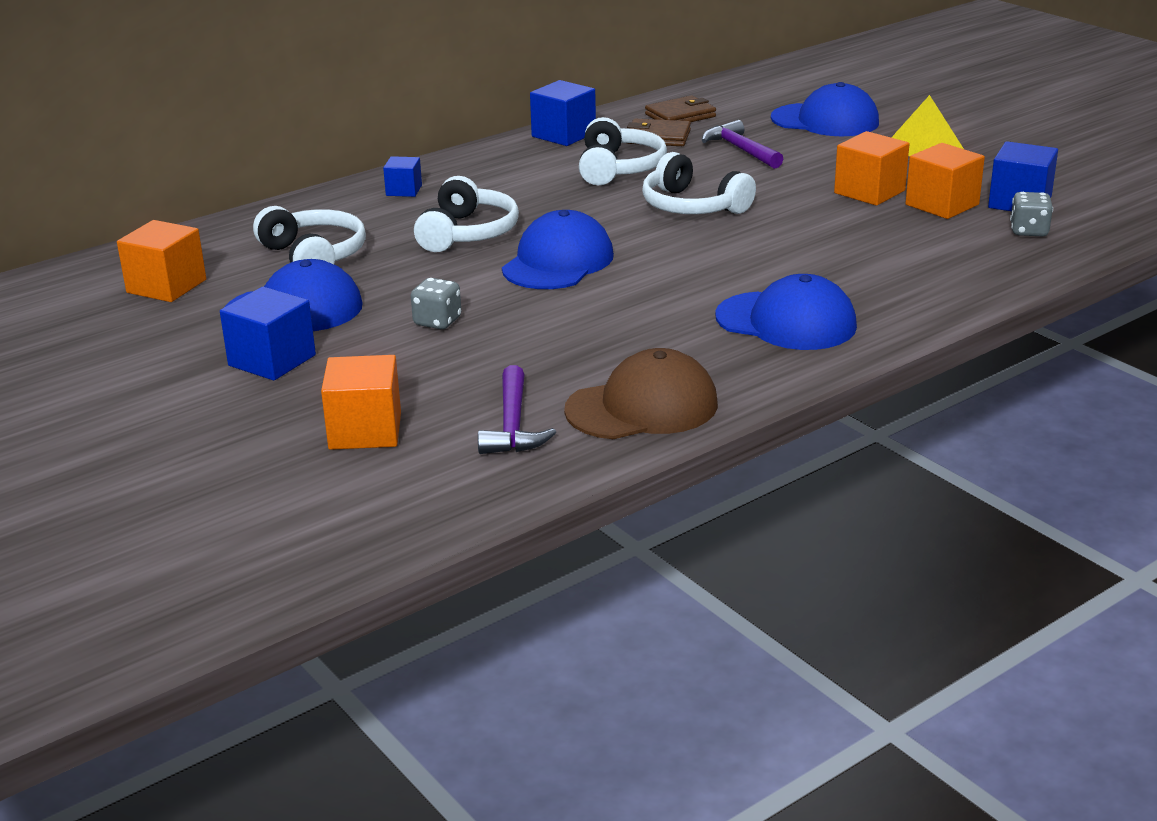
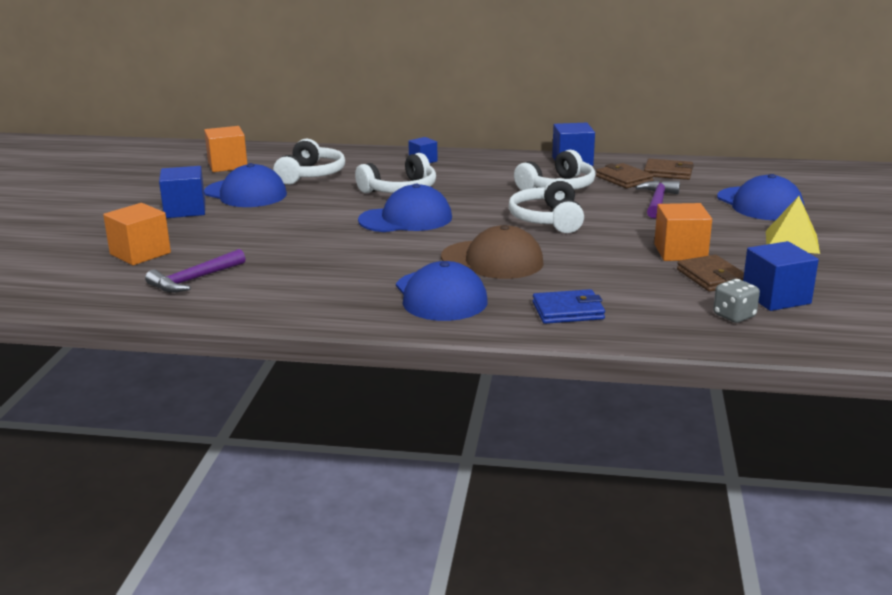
camera: 45 degrees right, 5 degrees down
(437, 321) = (284, 222): grey dice -> none
(642, 407) = (263, 300): brown cap -> brown cap (492, 260)
(914, 284) = (568, 311): none -> blue wallet
(942, 205) = (712, 277): orange cube -> brown wallet

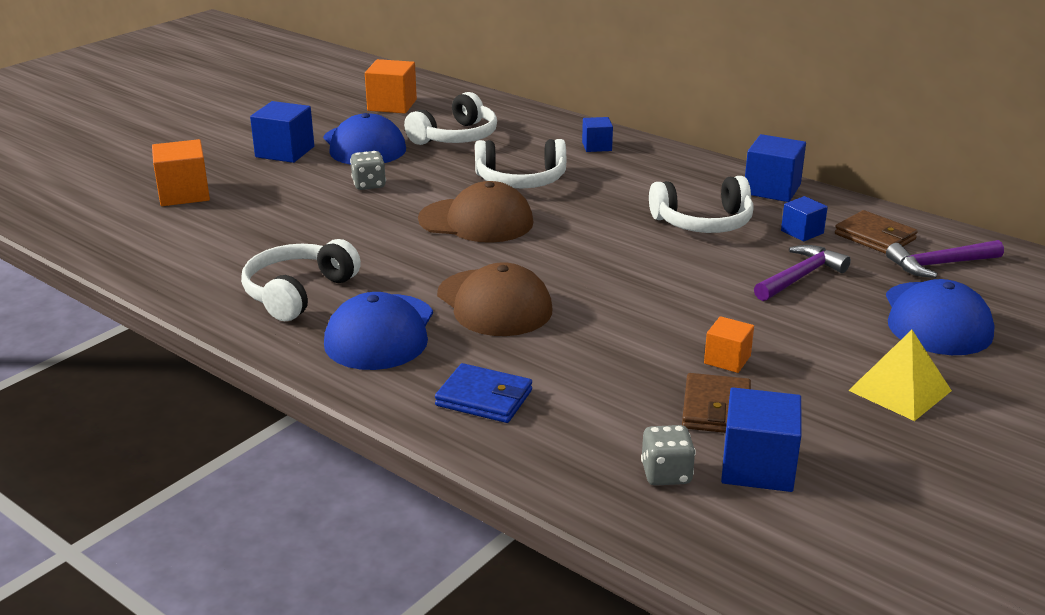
camera: 30 degrees right, 5 degrees up
(194, 280) = (189, 239): purple hammer -> purple hammer (940, 265)
(289, 215) = (369, 185): none -> grey dice
(406, 219) = (476, 221): blue cap -> brown cap
(547, 220) = (629, 265): white headphones -> white headphones (298, 293)
(624, 179) = (802, 232): brown wallet -> blue cube
(680, 252) = (727, 359): orange cube -> orange cube, size x0.60

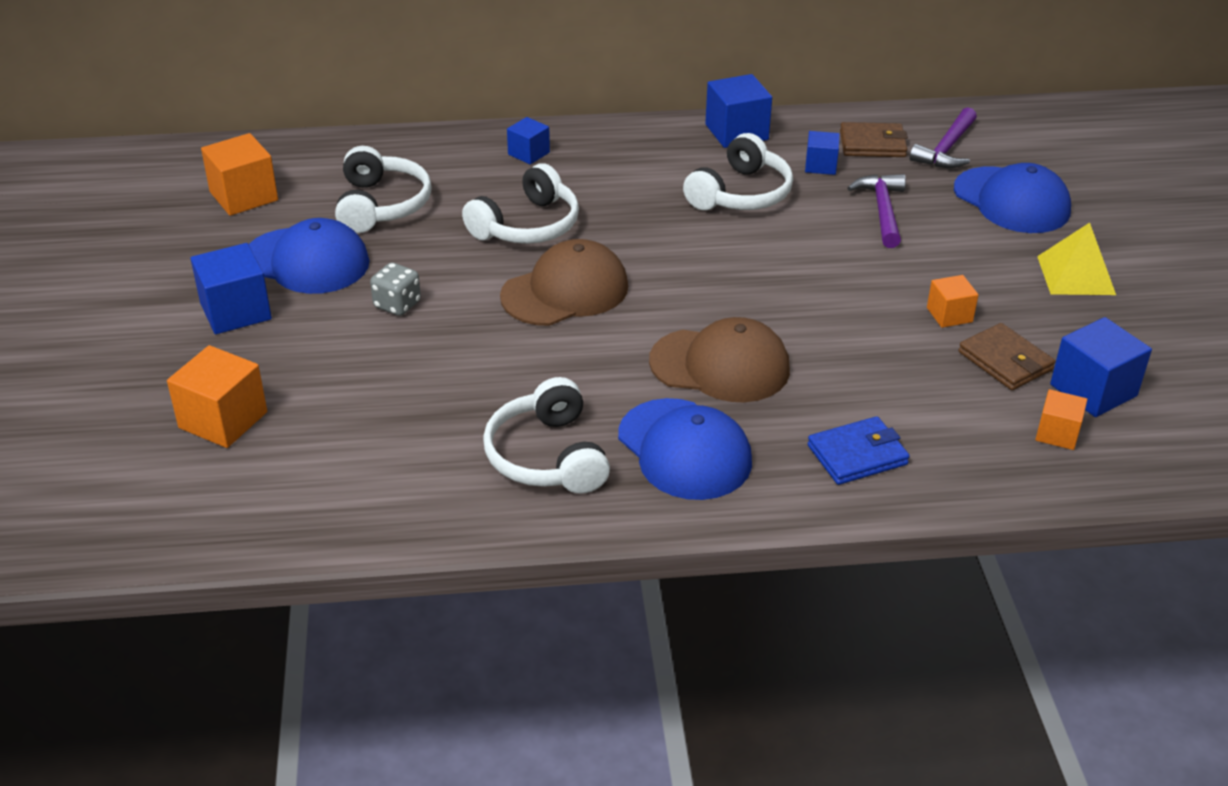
camera: 45 degrees left, 10 degrees up
(666, 474) = (1057, 433): grey dice -> orange cube

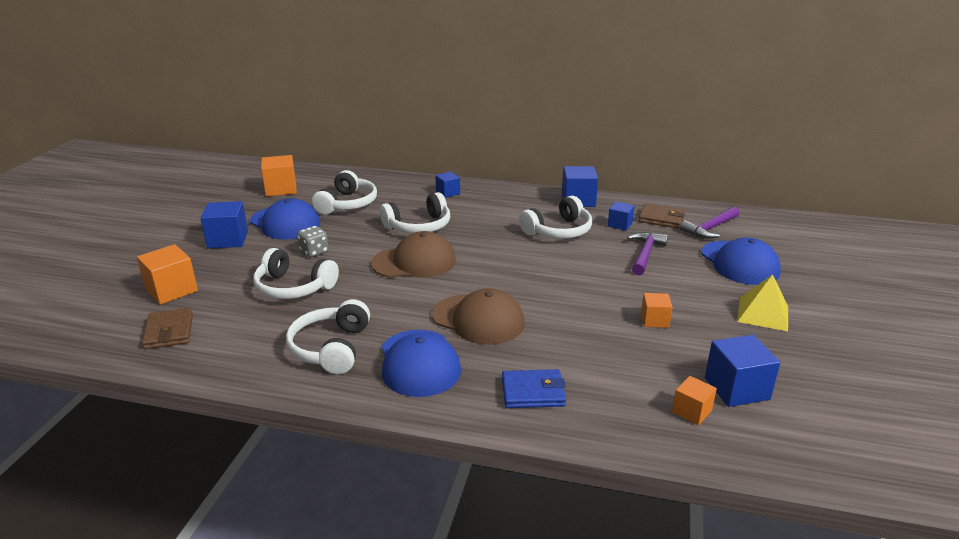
camera: 20 degrees right, 10 degrees down
(414, 373) = (293, 287): none -> white headphones
(1005, 361) = (679, 356): brown wallet -> brown wallet (169, 331)

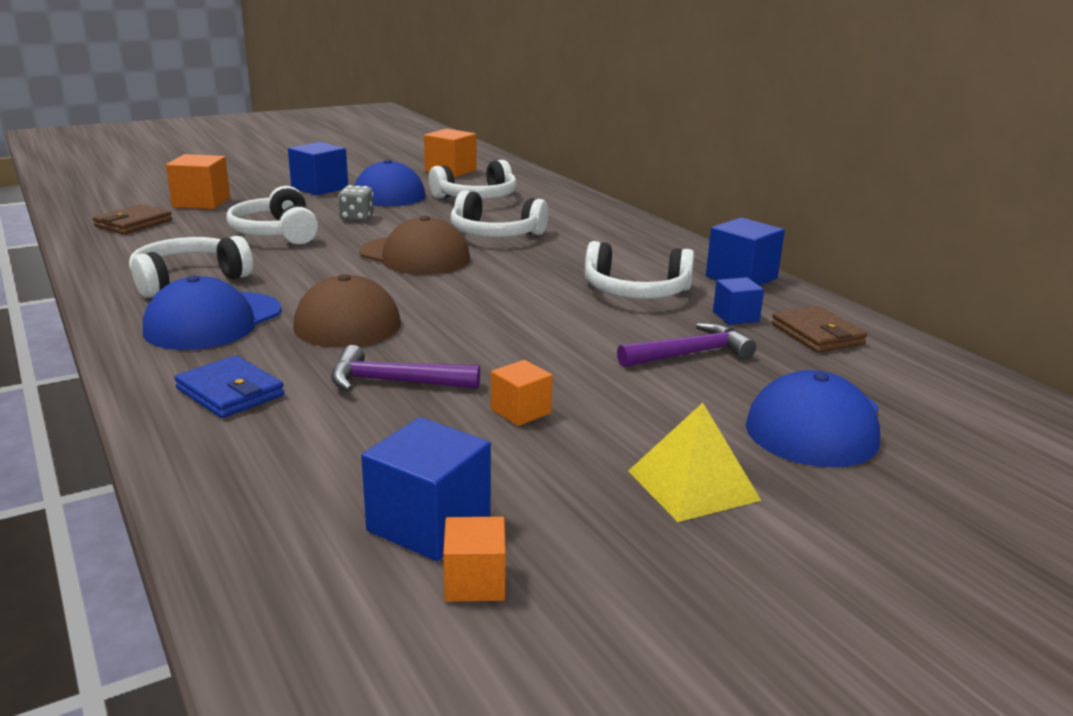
camera: 45 degrees right, 5 degrees down
(448, 193) = (598, 221): blue cube -> none
(691, 411) = (317, 505): orange cube -> orange cube (475, 582)
(710, 228) = (872, 372): purple hammer -> purple hammer (394, 382)

